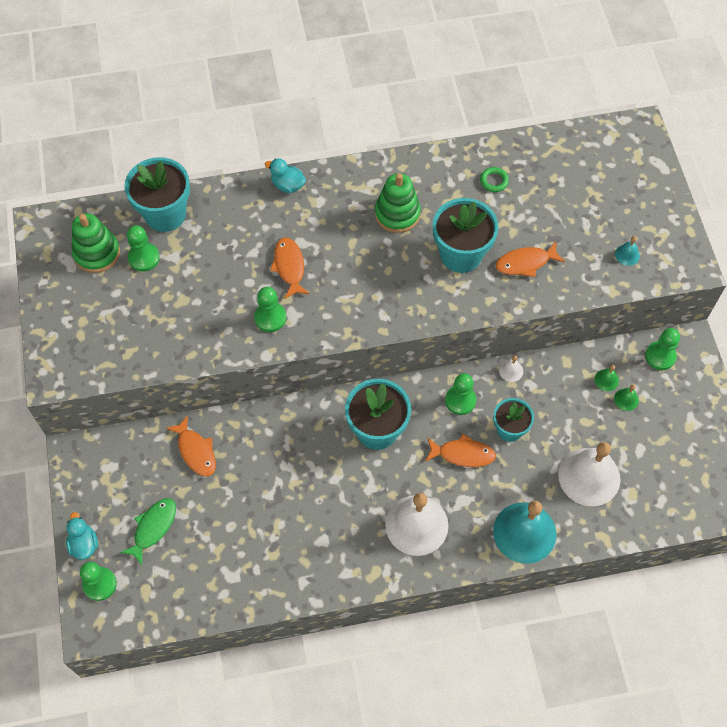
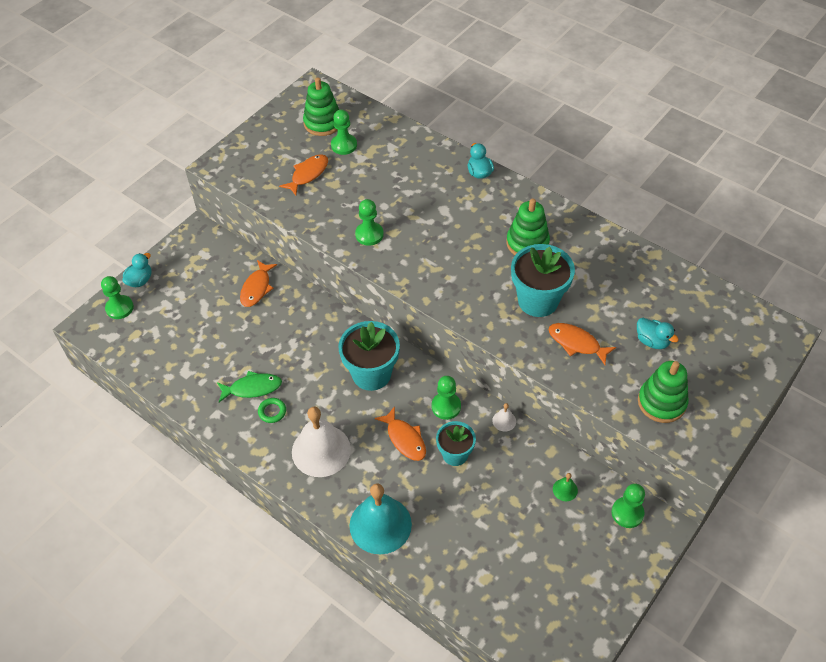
camera: 50 degrees right, 10 degrees down
(153, 528) = (182, 306): green fish -> green fish (252, 388)
(165, 214) = (386, 132): turquoise flower pot -> none
(289, 267) = (418, 217): orange fish -> orange fish (308, 174)
(494, 181) = (622, 277): green ring -> green ring (272, 411)
(570, 214) = (652, 341): none -> turquoise duck
(589, 476) = (470, 536): white bell -> none
(626, 399) = (563, 515): green bell -> none
(627, 255) = (661, 402): turquoise bell -> green stacking toy

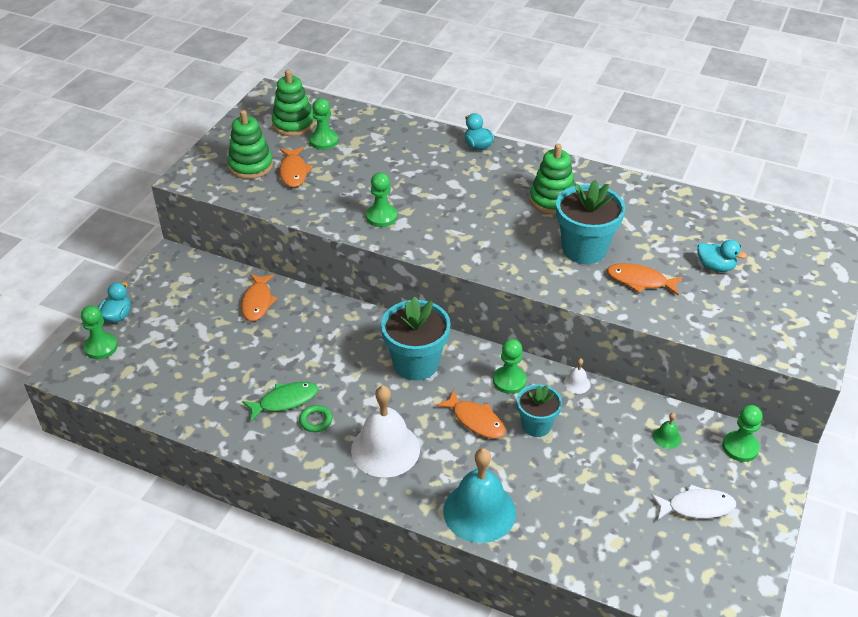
camera: 15 degrees left, 10 degrees down
(308, 174) = (294, 172): orange fish -> orange fish turned 150 degrees clockwise
(567, 561) = (696, 507): none -> white fish
(661, 402) = (749, 320): green stacking toy -> green stacking toy (251, 166)

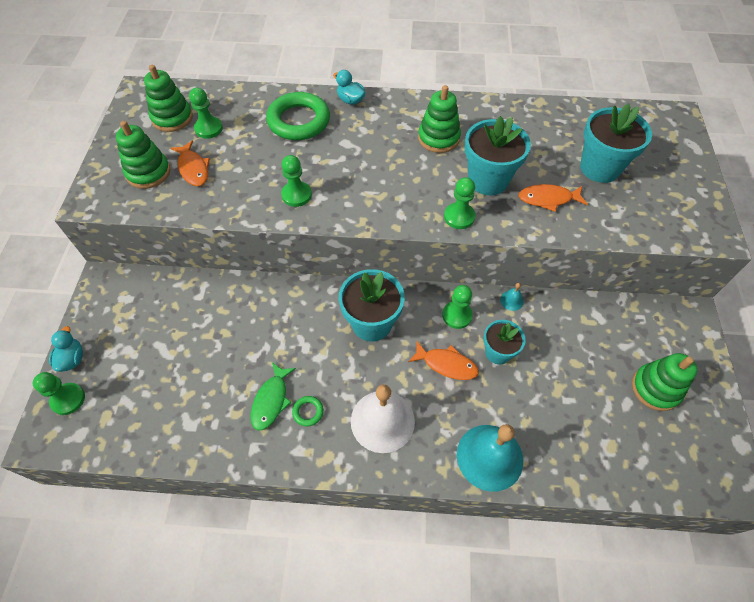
camera: 20 degrees left, 15 degrees up
(257, 302) = (204, 303): orange fish -> none
(285, 401) = (271, 400): green fish -> green fish turned 150 degrees clockwise
(415, 153) = (299, 121): none -> green ring
(577, 383) = (511, 300): white bell -> turquoise bell
(667, 437) = (603, 329): green bell -> none
(696, 507) = (655, 388): white fish -> green stacking toy
(715, 267) = (599, 168): turquoise duck -> turquoise flower pot
(740, 447) = (661, 320): green pawn -> green pawn (459, 217)

